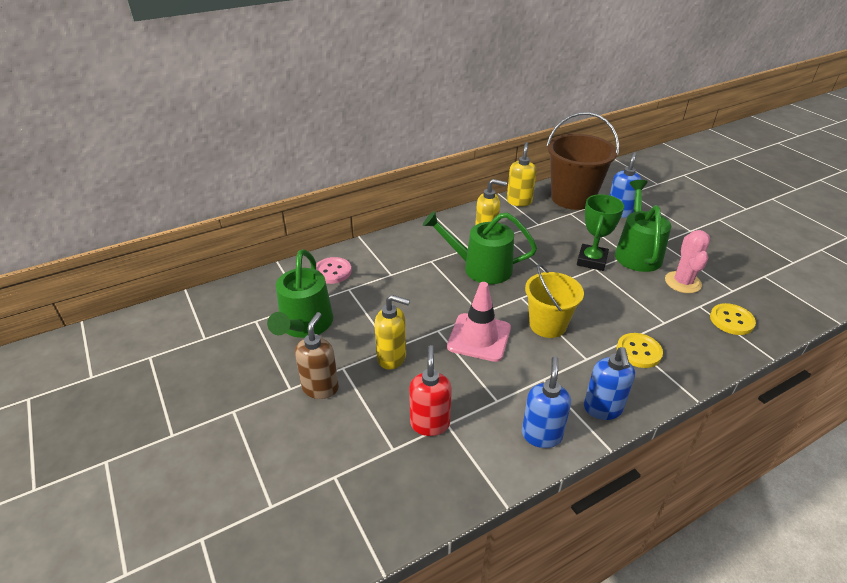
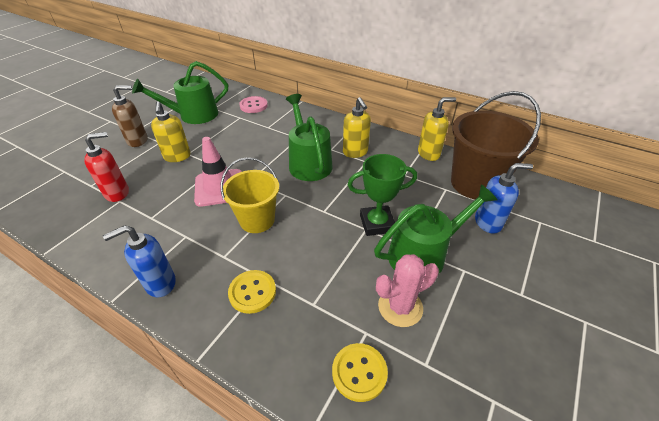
camera: 60 degrees right, 5 degrees up
(541, 435) = (119, 252): blue soap dispenser -> none

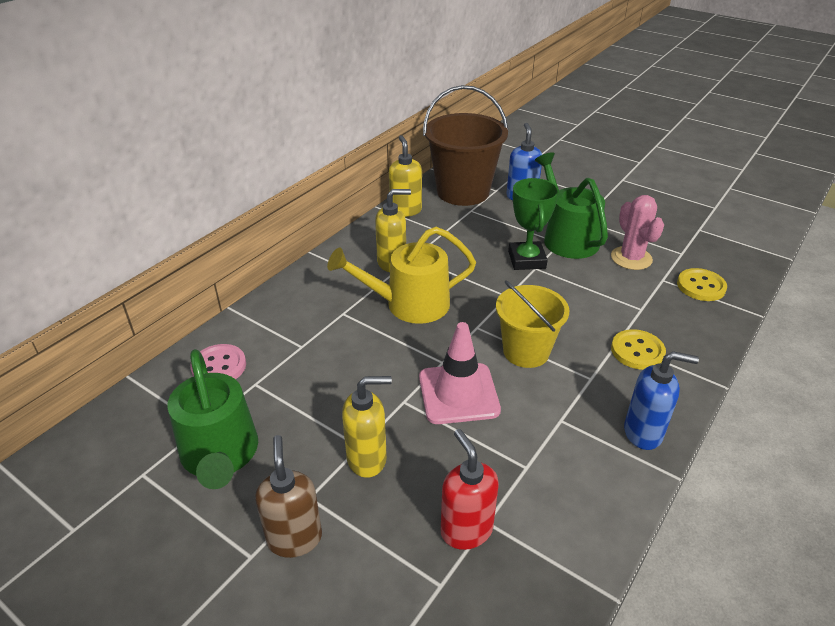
camera: 85 degrees left, 5 degrees down
(160, 283) = (643, 433): blue soap dispenser -> blue soap dispenser turned 60 degrees counterclockwise
(308, 163) = (409, 304): green watering can -> yellow watering can

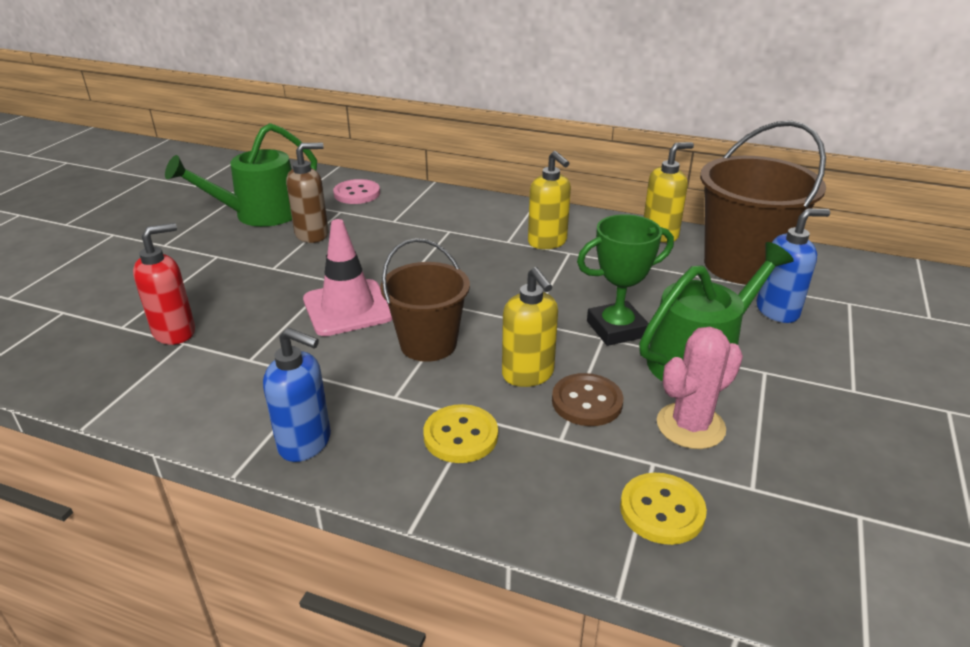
camera: 75 degrees right, 5 degrees down
(294, 538) = (177, 257): brown soap dispenser -> brown soap dispenser (312, 234)
(367, 459) = (257, 273): yellow soap dispenser -> yellow soap dispenser (528, 374)
(409, 304) = (479, 262): yellow watering can -> none
(526, 351) = (428, 344): yellow bucket -> brown bucket
(605, 290) = (587, 402): none -> brown button
(643, 433) = (305, 443): blue soap dispenser -> blue soap dispenser turned 60 degrees counterclockwise

